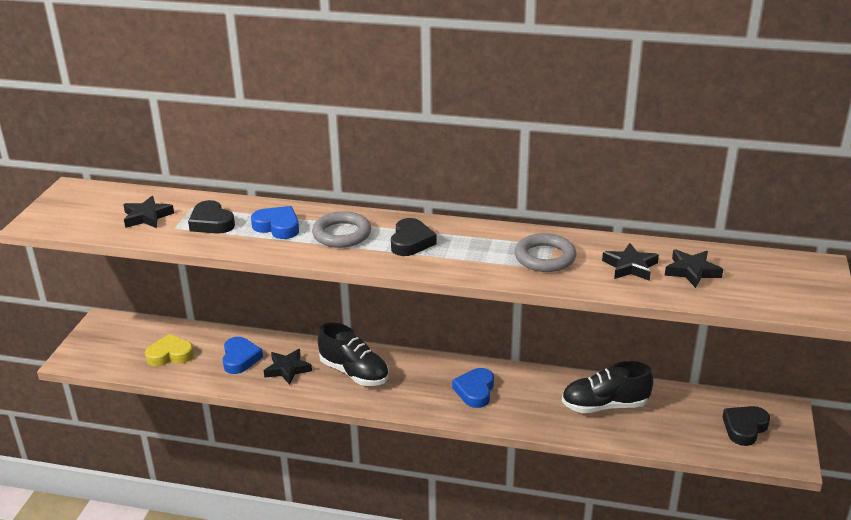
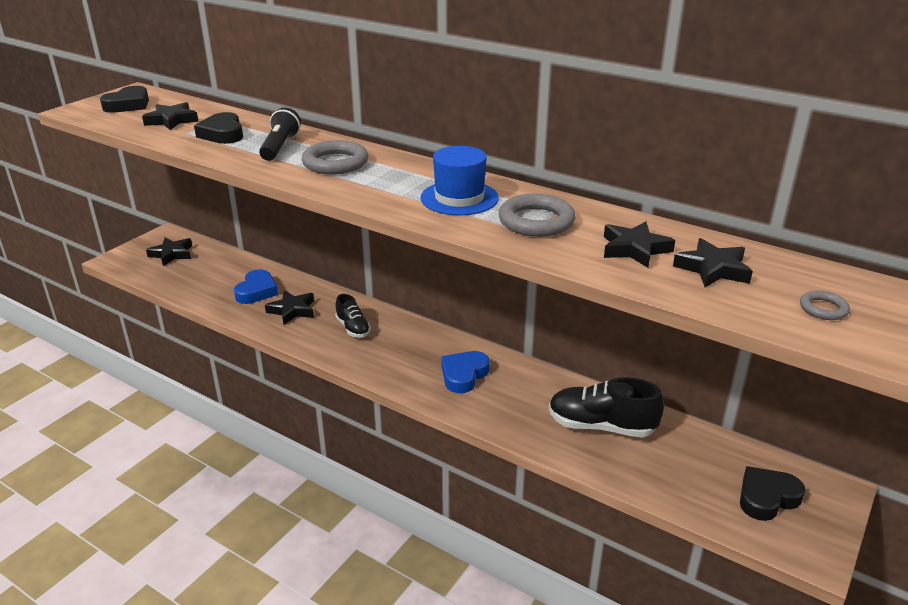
camera: 20 degrees right, 0 degrees up
(125, 340) = (172, 254): none -> black star
(170, 355) = (199, 274): yellow heart -> none
(277, 227) = (280, 147): blue heart -> black flashlight
(354, 373) = (353, 328): black shoe -> black shoe, size x0.59
(411, 242) = (399, 181): black heart -> black heart (128, 105)
(471, 248) = (459, 198): none -> blue hat
(777, 287) = (823, 309): none -> grey ring

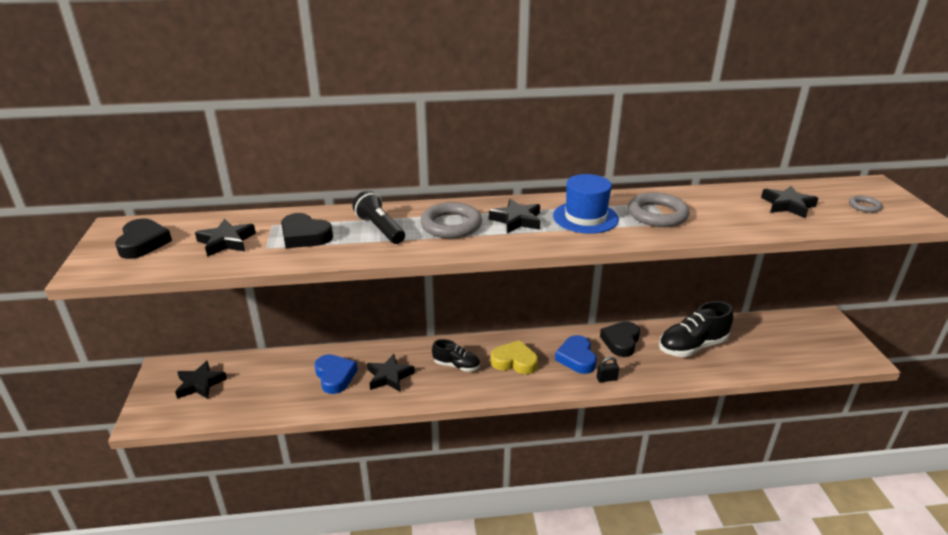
camera: 40 degrees left, 0 degrees up
(404, 349) = (514, 361): none -> yellow heart
(463, 406) = (606, 379): none -> black padlock
(634, 249) = (735, 210): black star -> black star (516, 220)
(767, 497) = (811, 340): black heart -> black heart (621, 341)

